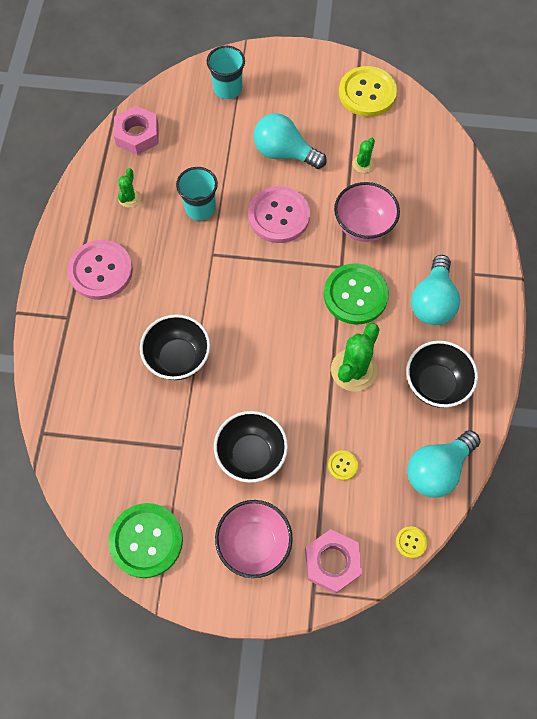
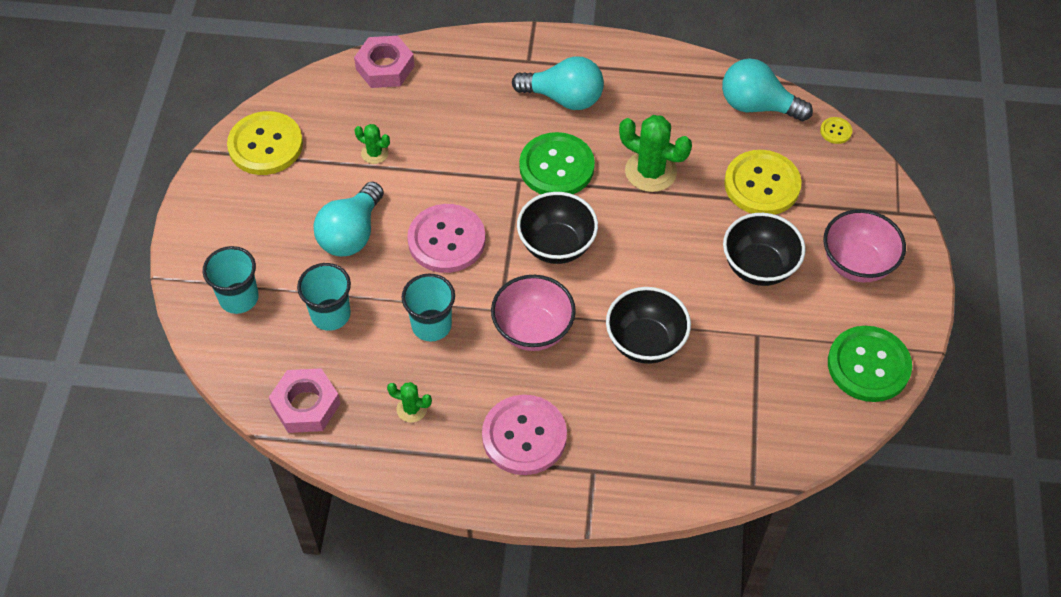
camera: 90 degrees left, 10 degrees down
(212, 144) = (330, 314): none -> turquoise cup
(332, 562) = (866, 196): pink nut -> pink nut (385, 67)
(342, 465) = (762, 184): yellow button -> yellow button, size x2.35
(363, 226) = (463, 156): pink bowl -> pink bowl (533, 330)
(435, 384) = (663, 101): black bowl -> black bowl (556, 246)
(437, 469) = (757, 106): turquoise light bulb -> turquoise light bulb turned 150 degrees clockwise

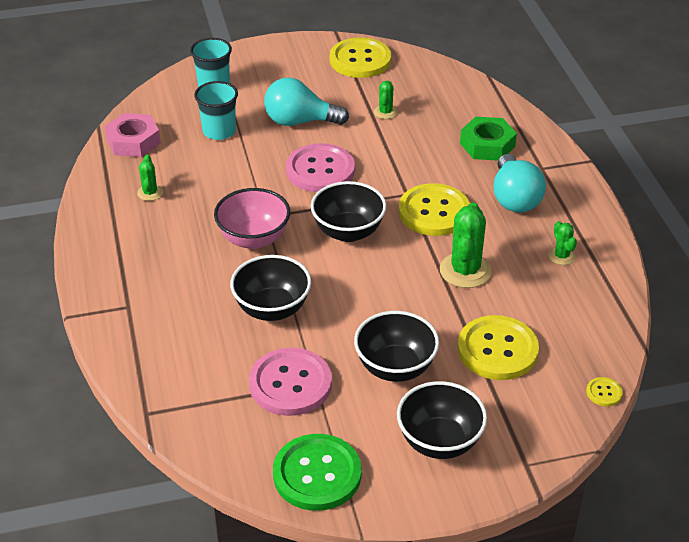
camera: 70 degrees right, 15 degrees down
(385, 67) = (477, 94): pink nut -> none
(431, 325) = (233, 183): turquoise cup -> none
(472, 89) = (487, 145): none -> green nut
(524, 436) = (147, 259): pink button -> pink button (290, 384)
(556, 167) = (434, 212): green button -> yellow button
(659, 94) = (561, 256): none -> green cactus
(757, 106) = (596, 326): turquoise light bulb -> none
(857, 264) = (439, 442): pink bowl -> black bowl

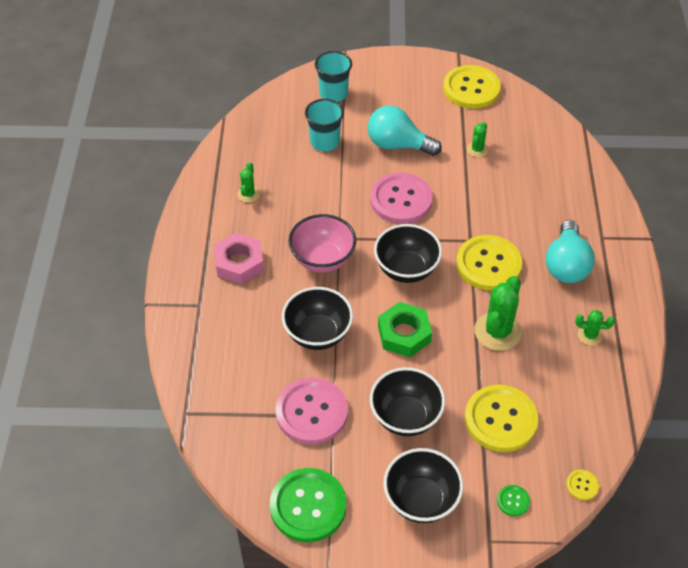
camera: 15 degrees right, 10 degrees up
(133, 141) = (249, 138): pink nut -> pink nut (239, 263)
(487, 145) = (559, 202): green nut -> green nut (404, 334)
(537, 422) = (513, 501): none -> green button
(561, 256) = (590, 335): green cactus -> green cactus turned 75 degrees counterclockwise

